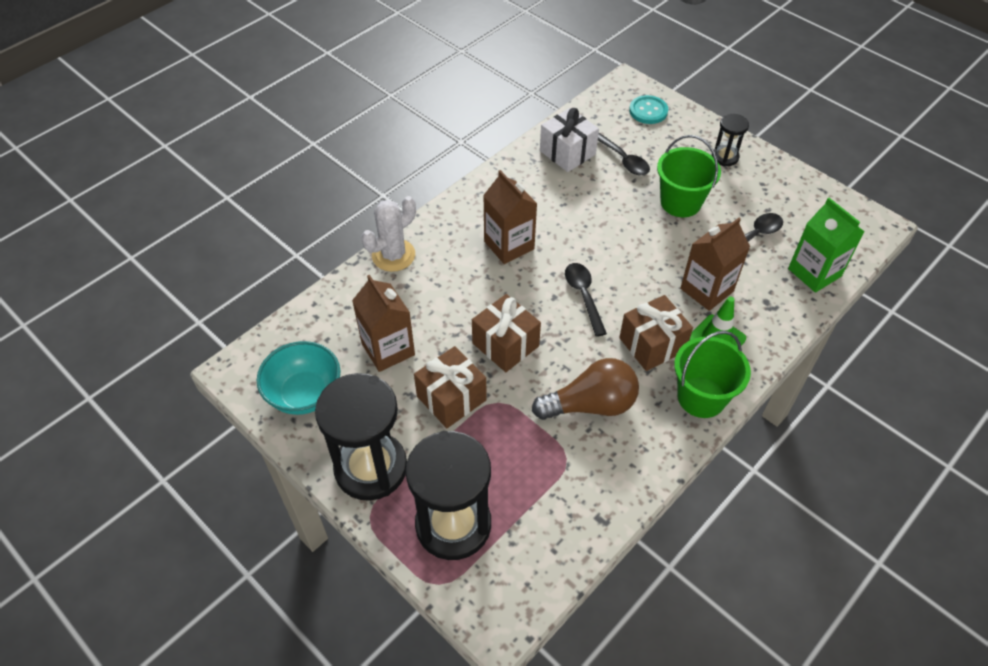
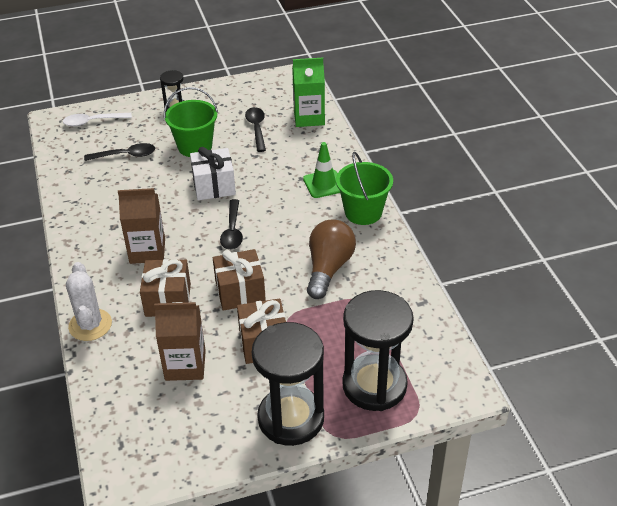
camera: 60 degrees left, 10 degrees down
(305, 394) = (185, 439): turquoise bowl -> none
(567, 152) = (88, 180): white gift -> white gift (214, 186)
(583, 296) = (232, 231): black spoon -> black spoon turned 105 degrees counterclockwise
(648, 111) = (92, 122): turquoise button -> white spoon
(652, 344) = (303, 216): brown gift -> brown gift (168, 300)
(706, 290) = (281, 170): brown carton -> none

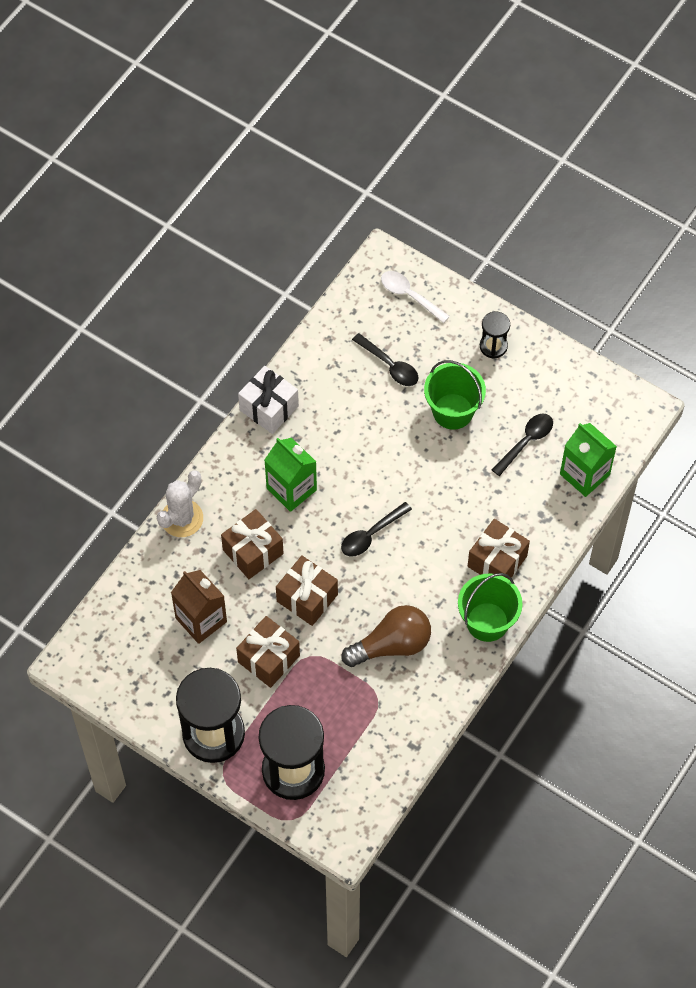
camera: 50 degrees right, 20 degrees up
(147, 251) = (291, 489): brown carton -> green carton
(214, 186) = (414, 473): white gift -> white gift (269, 408)
(324, 184) = (497, 561): green traffic cone -> brown gift

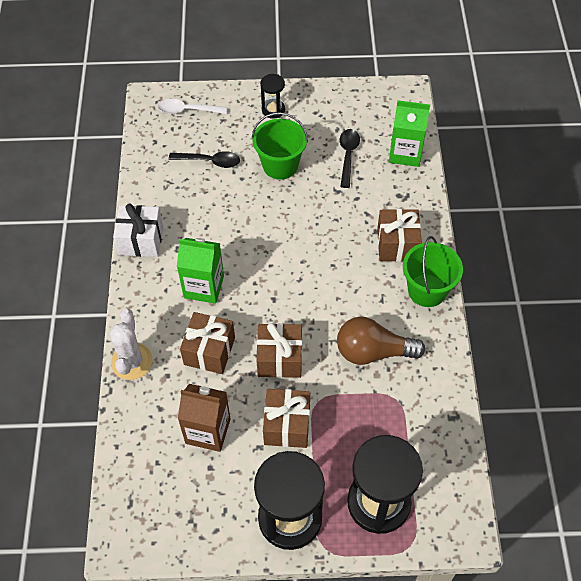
camera: 35 degrees left, 5 degrees down
(371, 535) = (291, 282): black spoon -> none
(392, 645) = (373, 352): brown light bulb -> brown light bulb turned 120 degrees counterclockwise

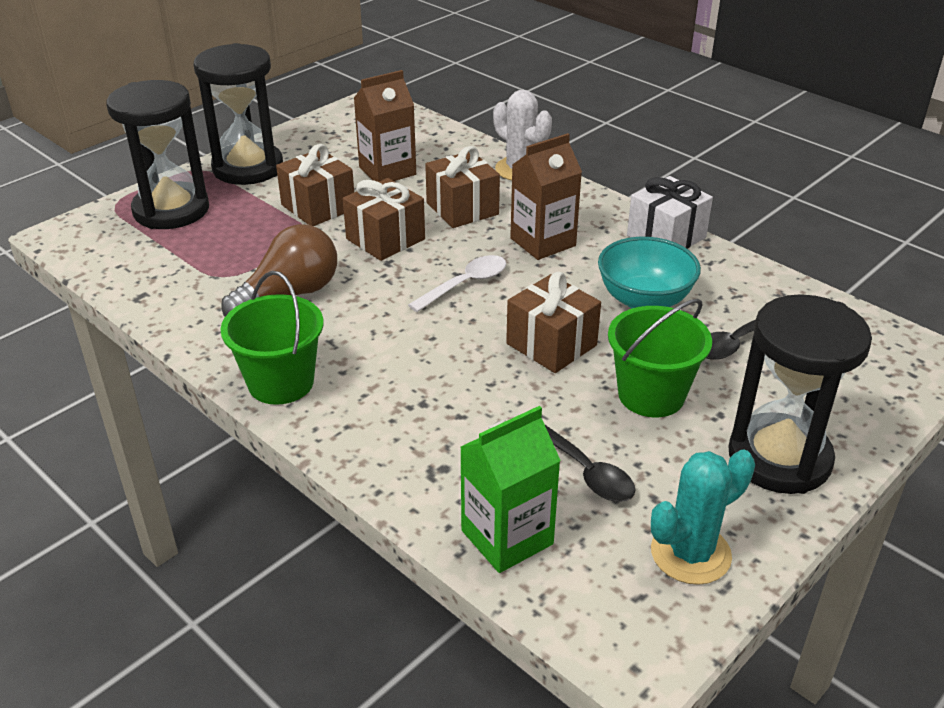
camera: 135 degrees right, 20 degrees down
(187, 110) = (869, 376): white spoon -> white spoon (465, 284)
(204, 287) = (543, 242): green carton -> brown carton
(212, 211) = (644, 300): none -> turquoise bowl
(273, 110) = (779, 458): black hourglass -> black hourglass, size x2.05
(351, 105) = (690, 553): none -> turquoise cactus
(397, 244) = (375, 406): brown gift -> brown gift (551, 344)

